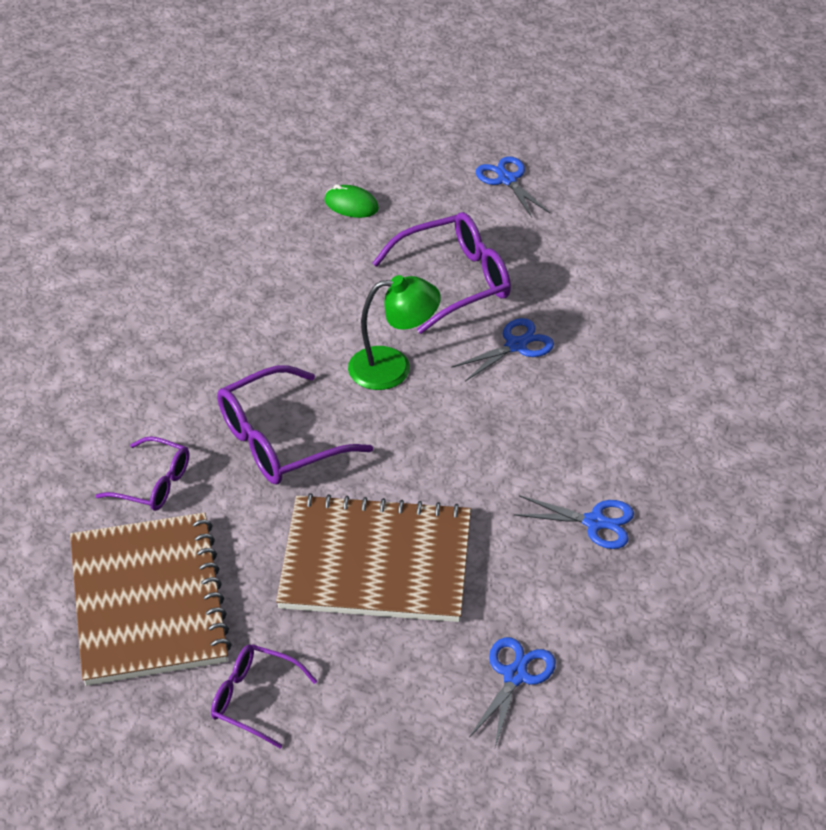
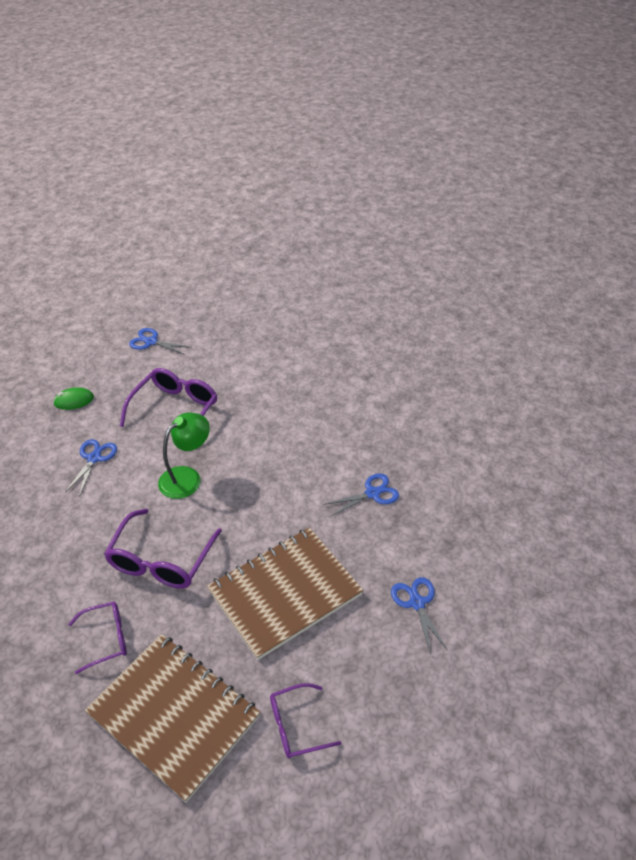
camera: 40 degrees left, 0 degrees up
(516, 345) = (242, 426): blue scissors -> blue scissors (94, 458)

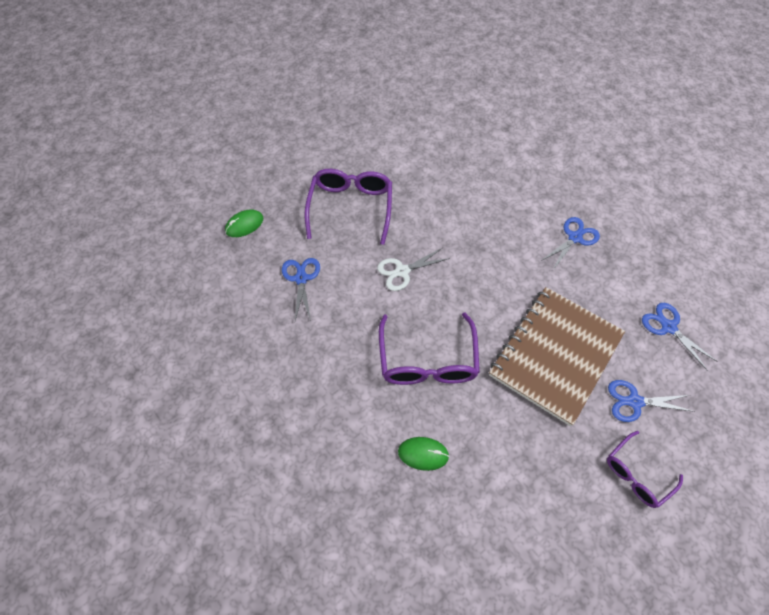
camera: 20 degrees left, 15 degrees up
(106, 638) = (423, 454): purple glasses -> green mouse
(151, 342) = (285, 143): blue scissors -> blue scissors (634, 401)
(174, 715) = (528, 504): brown notebook -> none
(187, 477) = (402, 271): green lamp -> white scissors

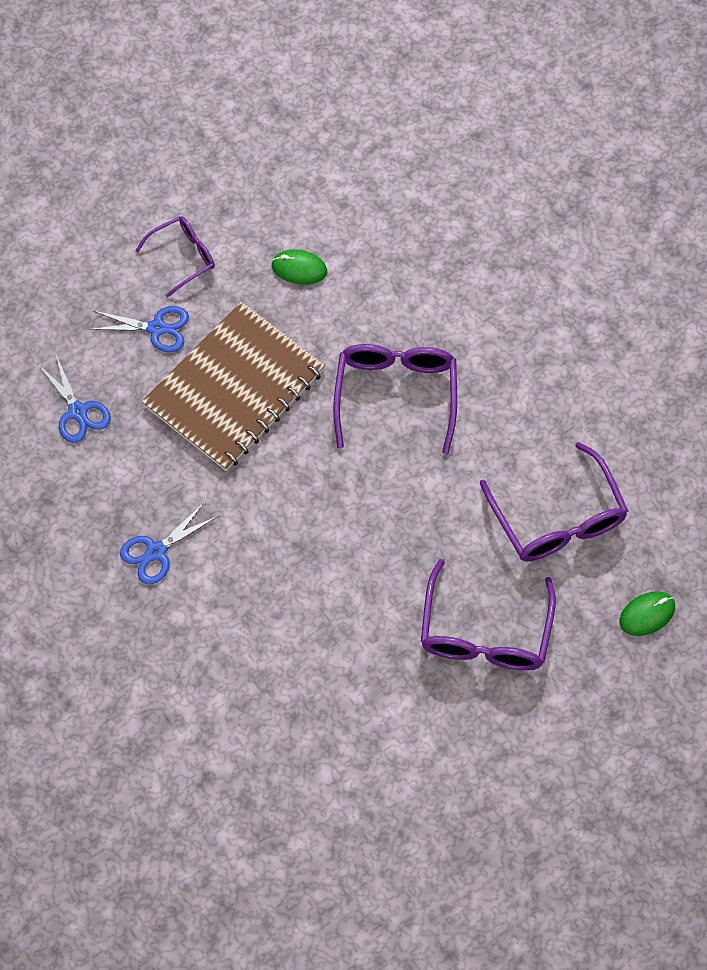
camera: 175 degrees left, 5 degrees up
(301, 278) = (557, 519): blue scissors -> purple glasses
(402, 271) = (415, 518): white scissors -> none
(423, 454) = (413, 294): green mouse -> green mouse (299, 268)

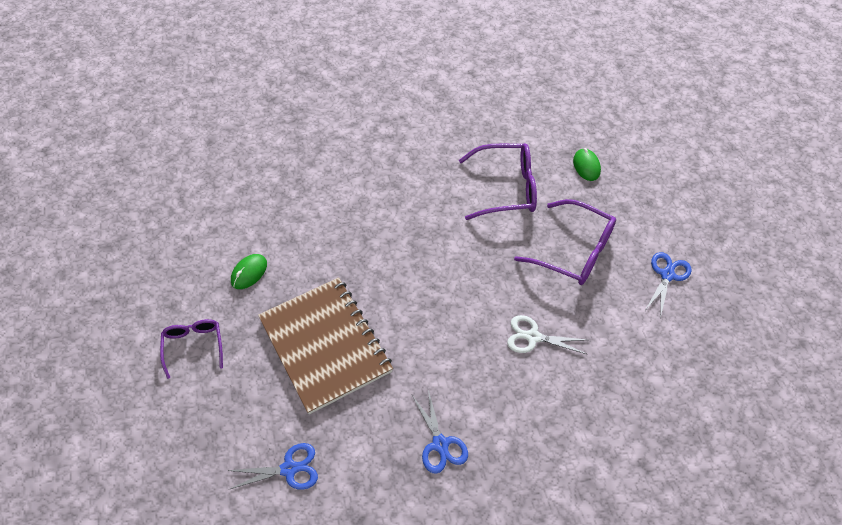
camera: 70 degrees left, 10 degrees down
(157, 328) = (245, 384): blue scissors -> blue scissors (667, 275)
(332, 614) = (533, 337): none -> white scissors
(396, 394) = (378, 246): purple glasses -> none

